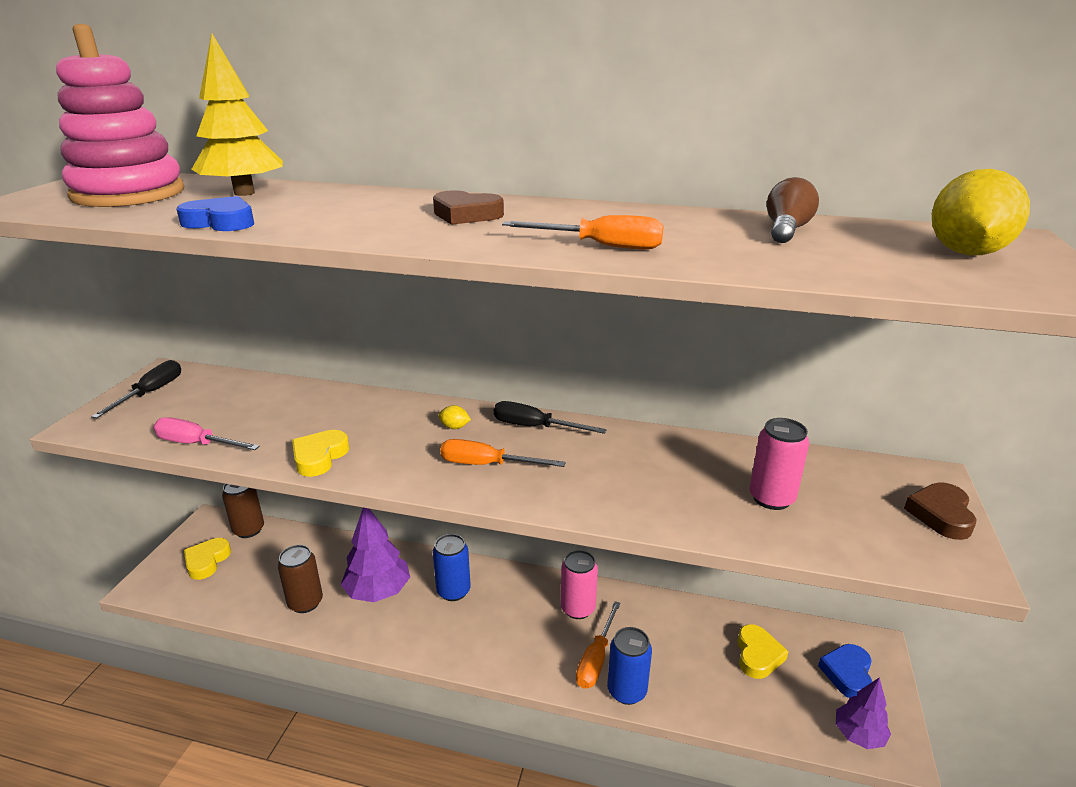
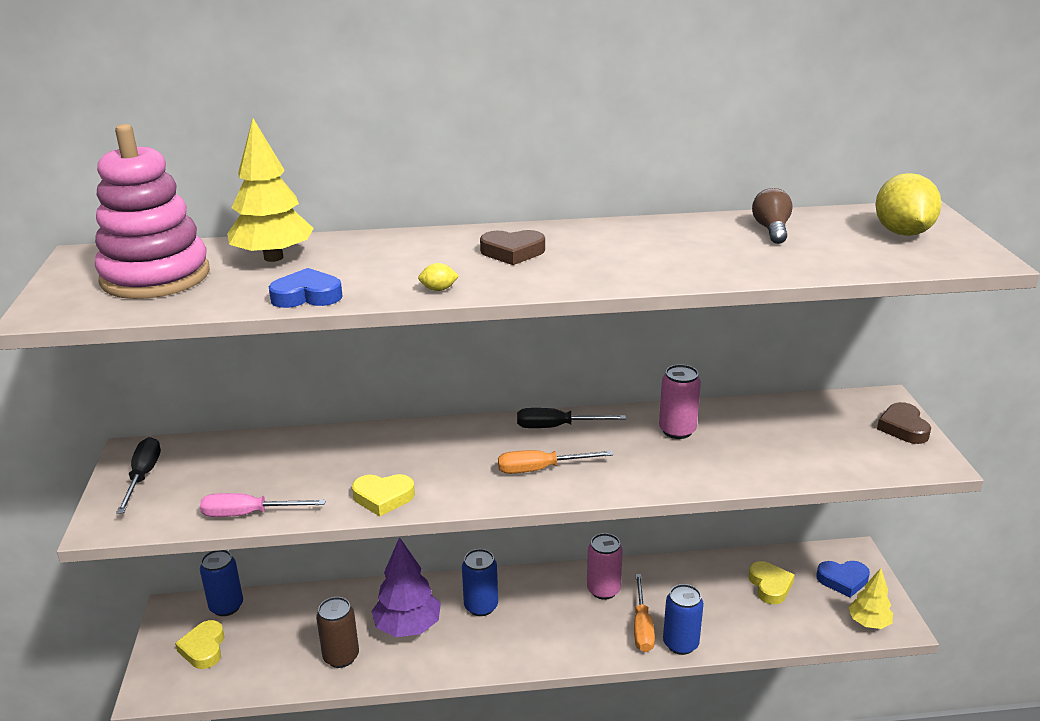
camera: 20 degrees left, 0 degrees up
(249, 530) = (226, 606): brown can -> blue can
(319, 457) = (383, 497): yellow heart -> yellow heart turned 90 degrees counterclockwise
(454, 427) = (485, 442): yellow lemon -> yellow lemon (438, 289)
(601, 246) = (655, 268): orange screwdriver -> none
(771, 498) = (782, 443): pink can -> pink can (677, 430)
(847, 674) = (843, 580): blue heart -> blue heart turned 90 degrees counterclockwise
(858, 735) = (868, 623): purple tree -> yellow tree

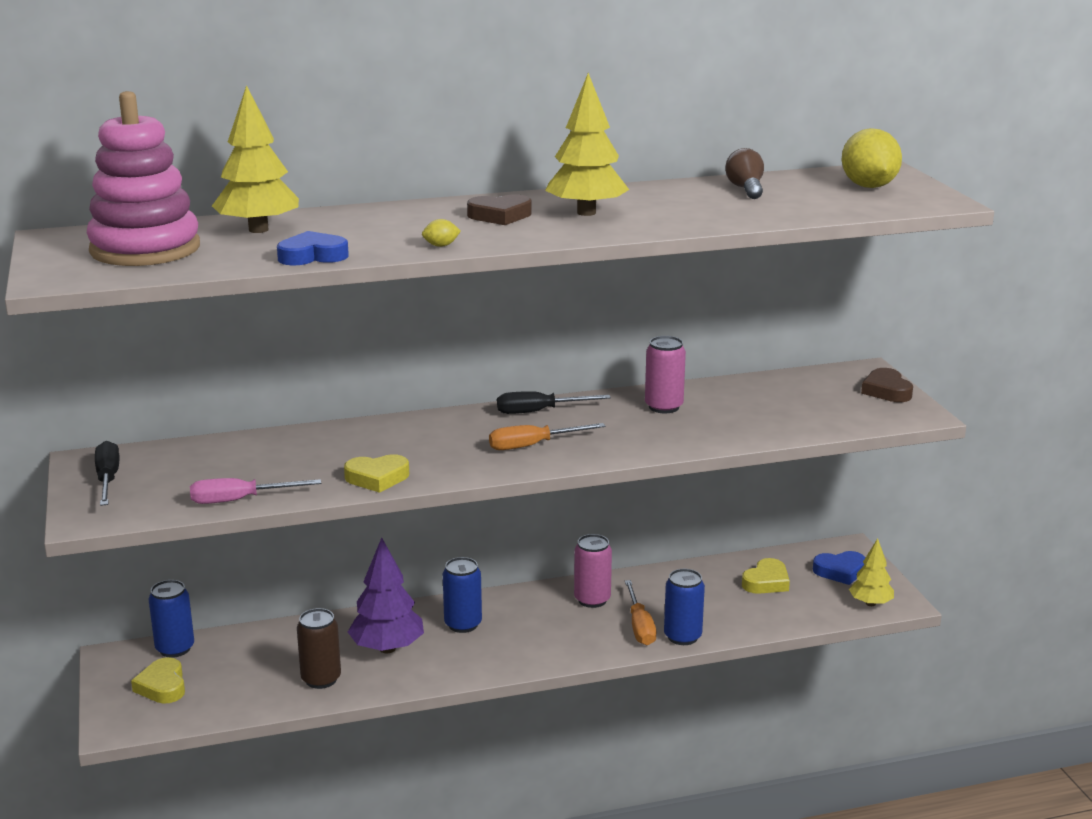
camera: 10 degrees left, 5 degrees down
(600, 253) = (586, 213): none -> yellow tree
(770, 586) = (766, 582): yellow heart -> yellow heart turned 60 degrees clockwise

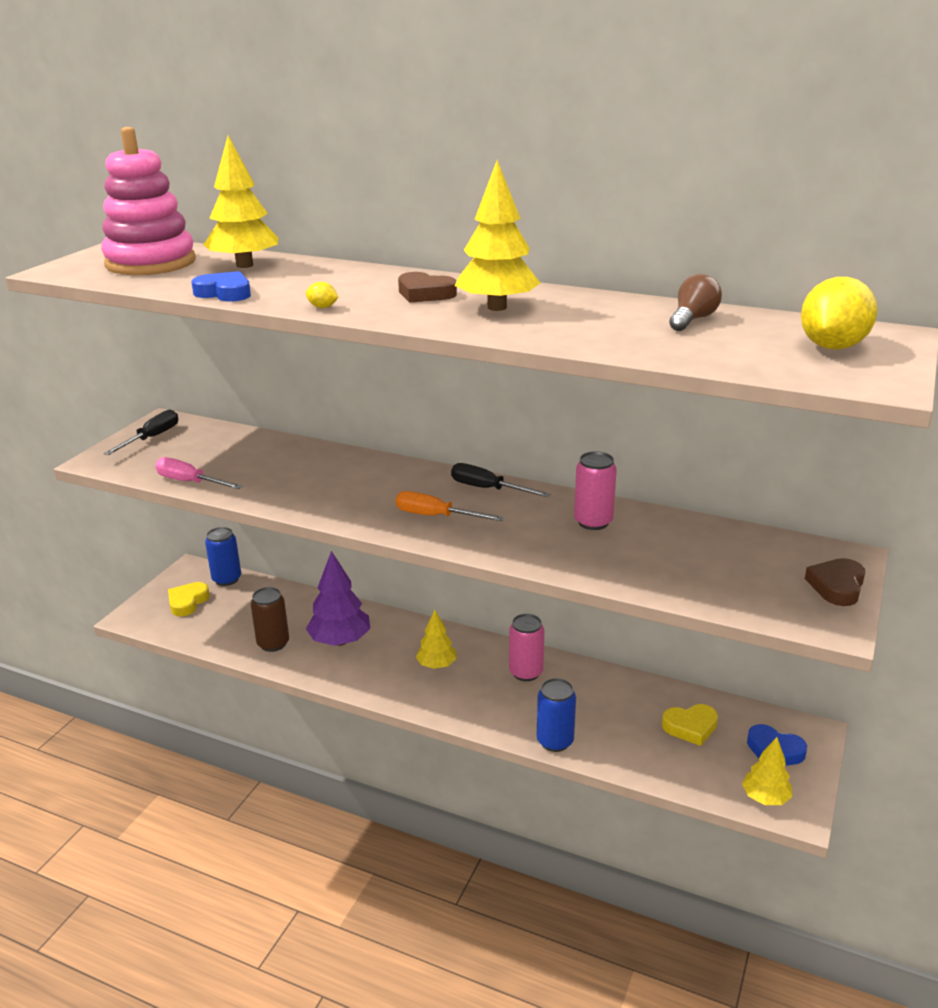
camera: 40 degrees right, 5 degrees up
(377, 478) = (292, 500): yellow heart -> none
(463, 624) = (410, 647): blue can -> none
(508, 627) = (437, 665): none -> yellow tree
(639, 626) = (532, 714): orange screwdriver -> none

